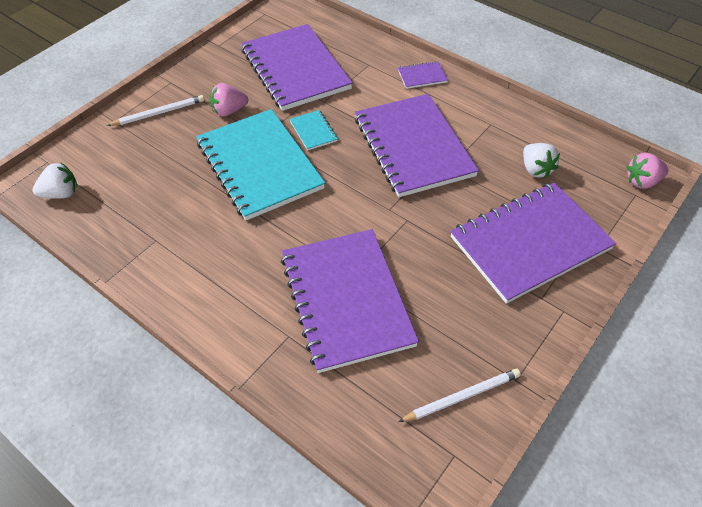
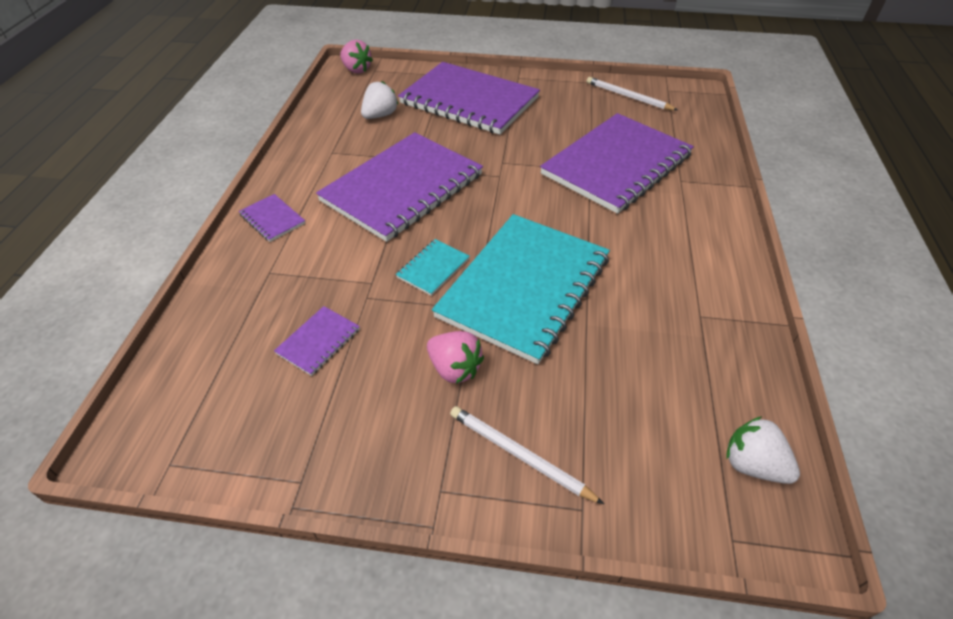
camera: 120 degrees left, 5 degrees down
(295, 69) = (318, 341): purple notebook -> purple notebook, size x0.40

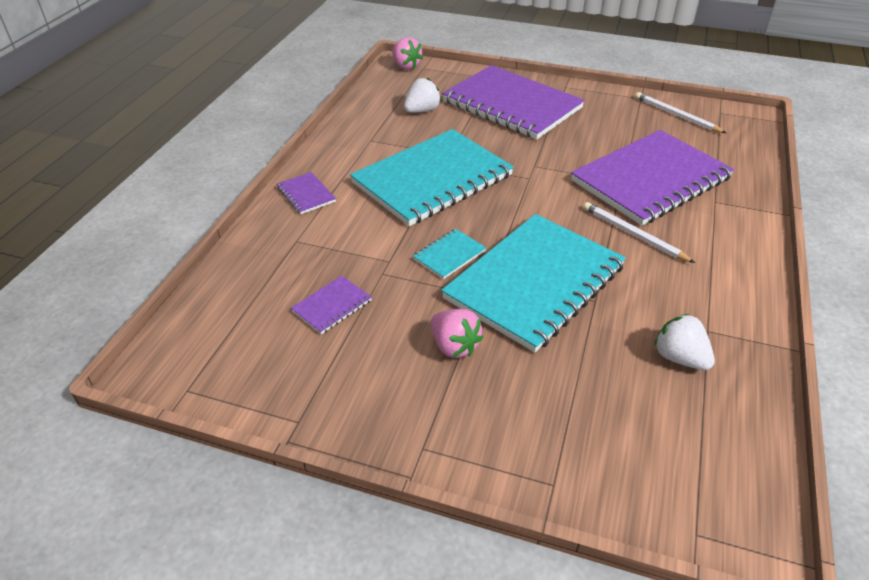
camera: 10 degrees right, 5 degrees down
(402, 188) = (432, 179): purple notebook -> turquoise notebook
(519, 455) = (502, 429): white pencil -> white pencil (633, 234)
(752, 465) = (731, 471): white strawberry -> white strawberry (679, 358)

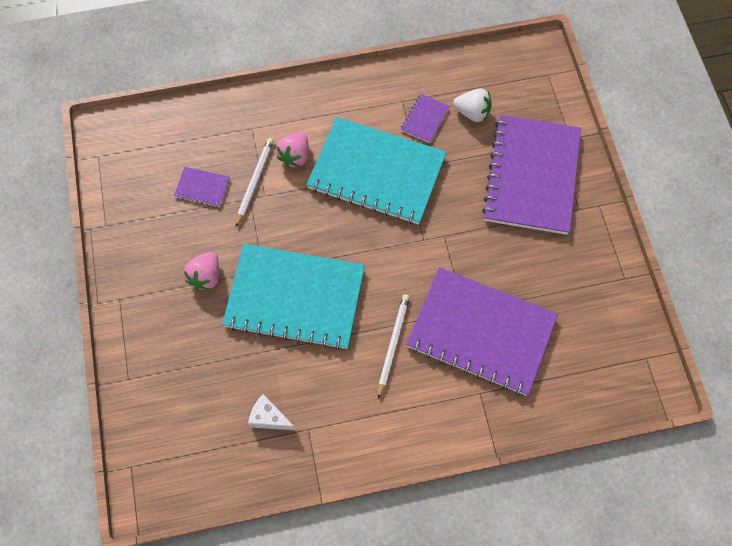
camera: 60 degrees right, 25 degrees up
(306, 194) = (305, 102): purple notebook -> purple notebook (425, 119)
(406, 66) = (541, 59): pink strawberry -> pink strawberry (295, 156)
(449, 255) = (293, 230): turquoise notebook -> none
(676, 115) = (611, 320): white pencil -> white pencil (255, 181)
(679, 358) = (269, 418): white strawberry -> white cheese

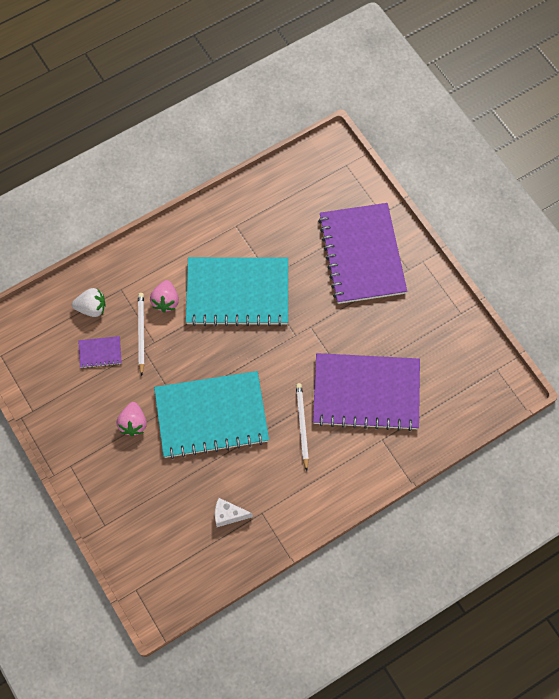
camera: 20 degrees left, 0 degrees up
(425, 119) = (260, 235): purple notebook -> none
(472, 113) = (296, 217): white strawberry -> white strawberry (92, 308)

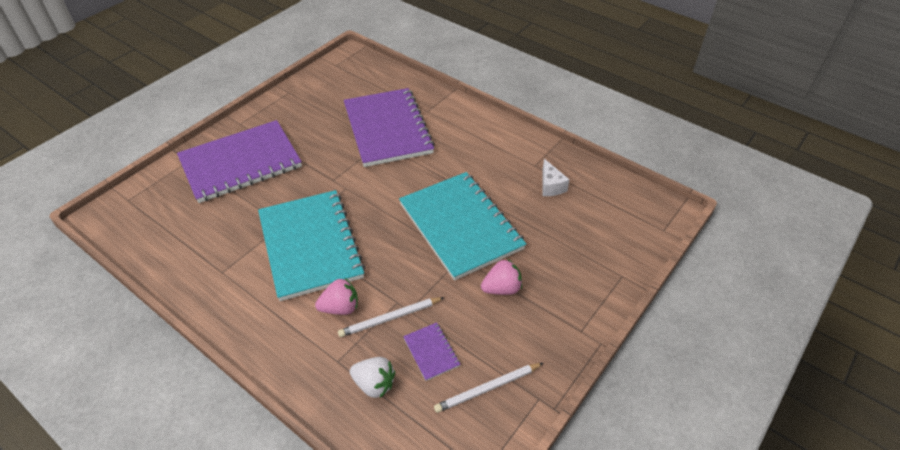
camera: 110 degrees left, 20 degrees down
(92, 308) = (374, 384): white strawberry -> white strawberry turned 135 degrees clockwise
(302, 425) = (438, 160): white pencil -> white pencil (487, 388)

